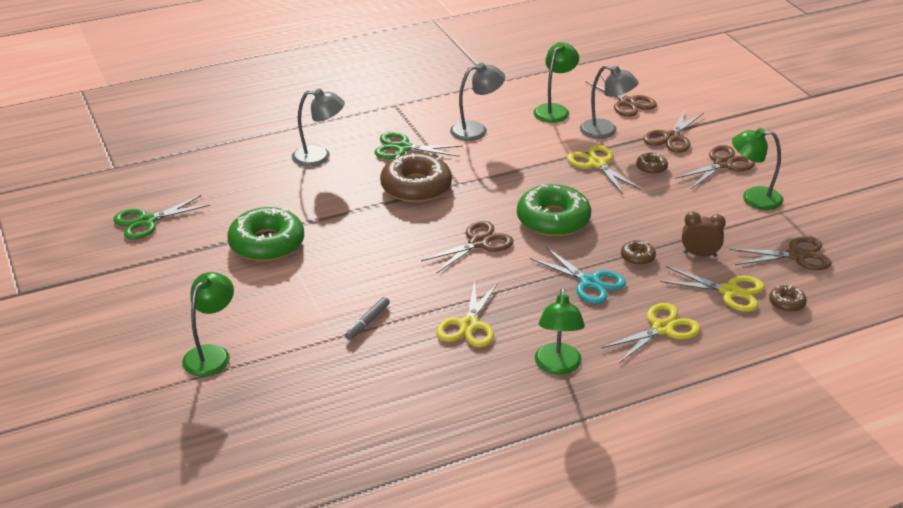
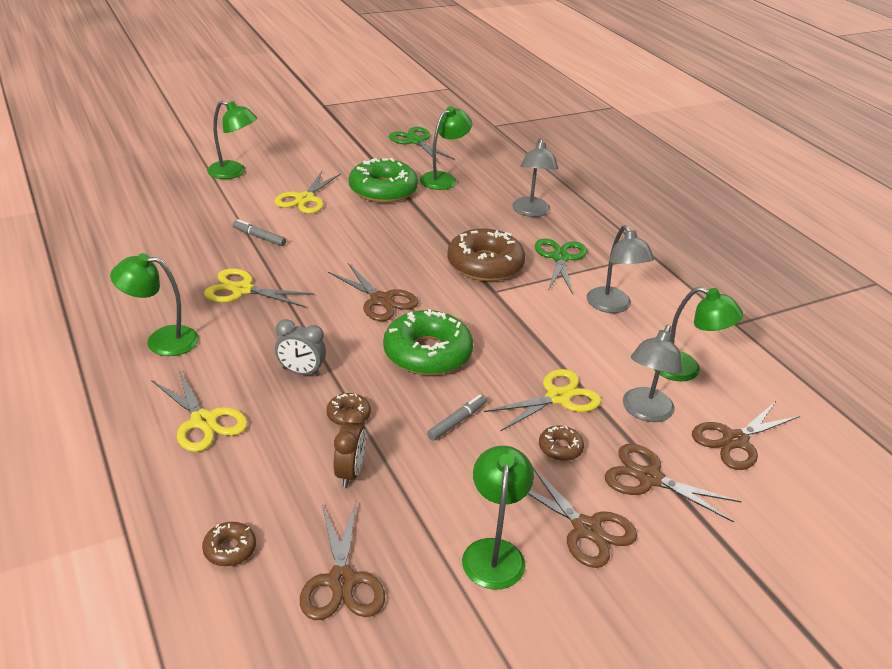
camera: 85 degrees right, 0 degrees up
(244, 204) = (443, 178): none -> green lamp
(589, 282) = (301, 372): turquoise scissors -> grey clock
(634, 208) = (457, 421): none -> grey marker
(729, 291) = (265, 492): yellow scissors -> yellow scissors (305, 199)

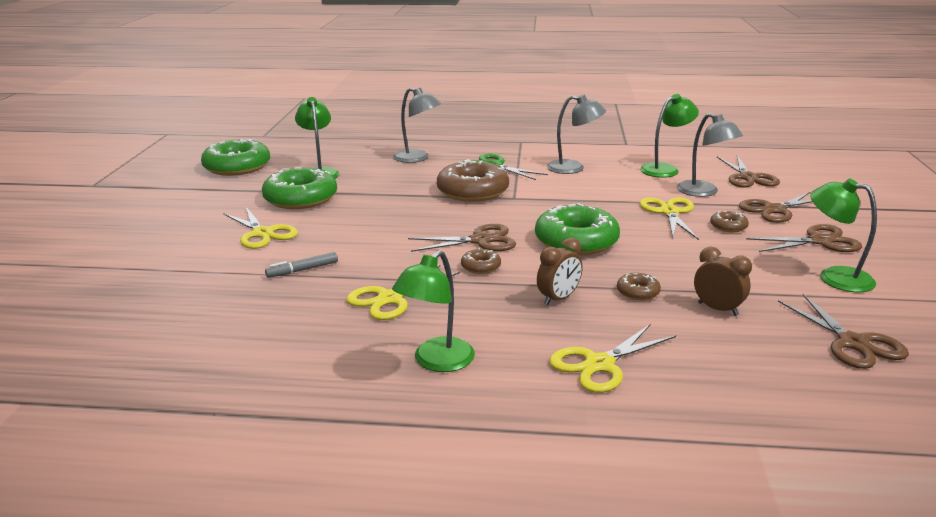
camera: 55 degrees left, 10 degrees down
(203, 421) = (599, 364): yellow scissors -> yellow scissors turned 150 degrees clockwise
(230, 549) = (798, 388): brown donut -> brown donut (481, 266)
(234, 172) = (149, 256): green lamp -> none
(301, 372) = (558, 299): grey clock -> brown clock
(341, 581) = (853, 343): brown scissors -> brown scissors turned 45 degrees clockwise
(416, 141) = (237, 167): green scissors -> green donut
(457, 421) = (675, 252): grey marker -> none

